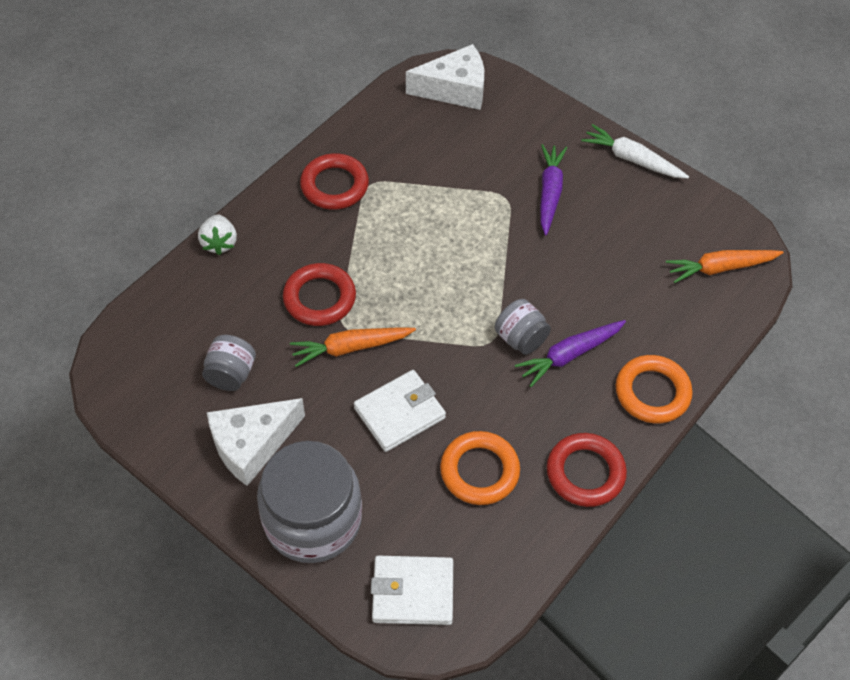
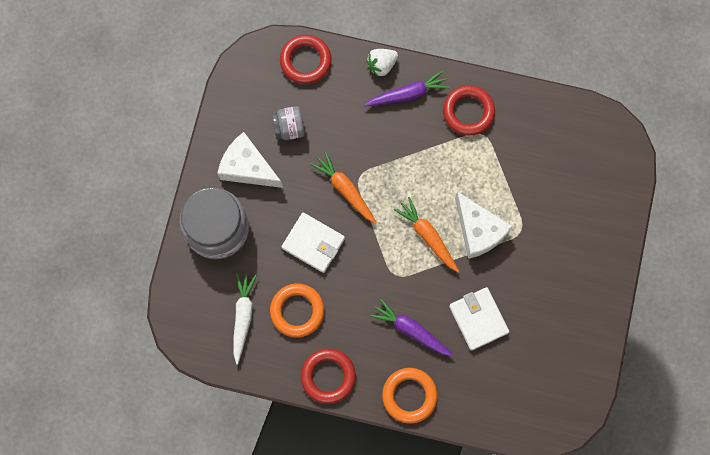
camera: 65 degrees right, 20 degrees up
(319, 298) = (372, 151): red ring -> red ring (305, 61)
(412, 592) = (200, 308): white wallet -> white wallet (478, 319)
(455, 89) = (603, 149): white cheese -> white cheese (478, 231)
(520, 338) = (407, 293): grey jar -> none
(549, 193) = (542, 259): purple carrot -> purple carrot (408, 94)
(632, 159) = (606, 304): white carrot -> white carrot (243, 316)
(720, 268) = (538, 404): orange carrot -> orange carrot (427, 236)

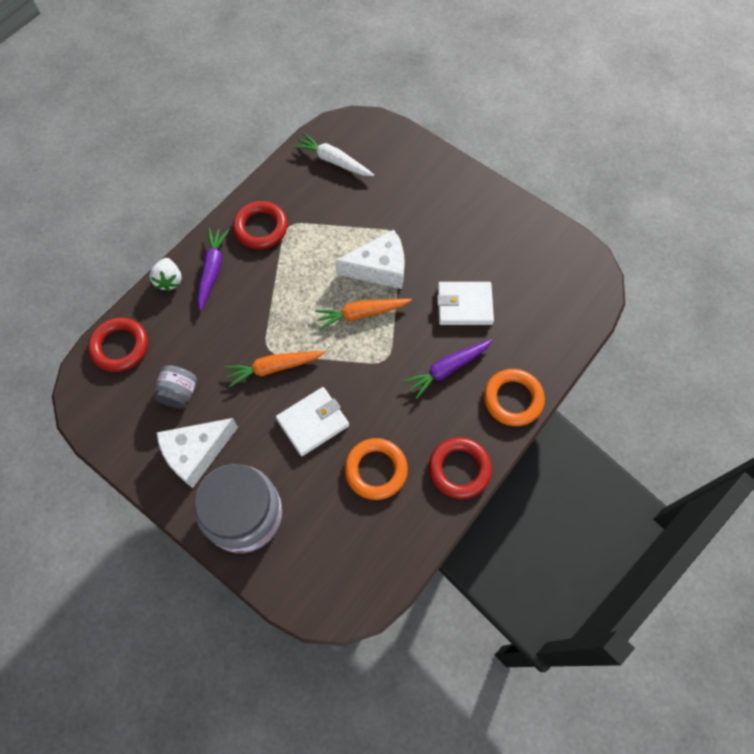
camera: 65 degrees left, 10 degrees down
(243, 316) = (355, 530): white carrot -> white carrot (333, 161)

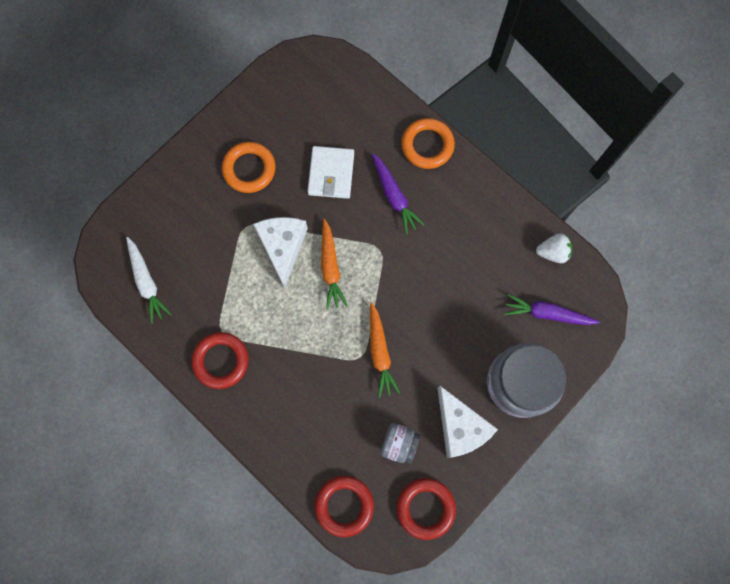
camera: 85 degrees left, 10 degrees up
(169, 280) = (273, 456): white strawberry -> white strawberry (552, 252)
(212, 270) = (266, 412): purple carrot -> purple carrot (547, 313)
(313, 422) = (437, 319): white wallet -> none
(333, 161) = (147, 282): white carrot -> white carrot turned 60 degrees counterclockwise
(376, 470) = (485, 267): orange ring -> orange ring (249, 169)
(459, 469) = (488, 198): red ring -> red ring (425, 508)

